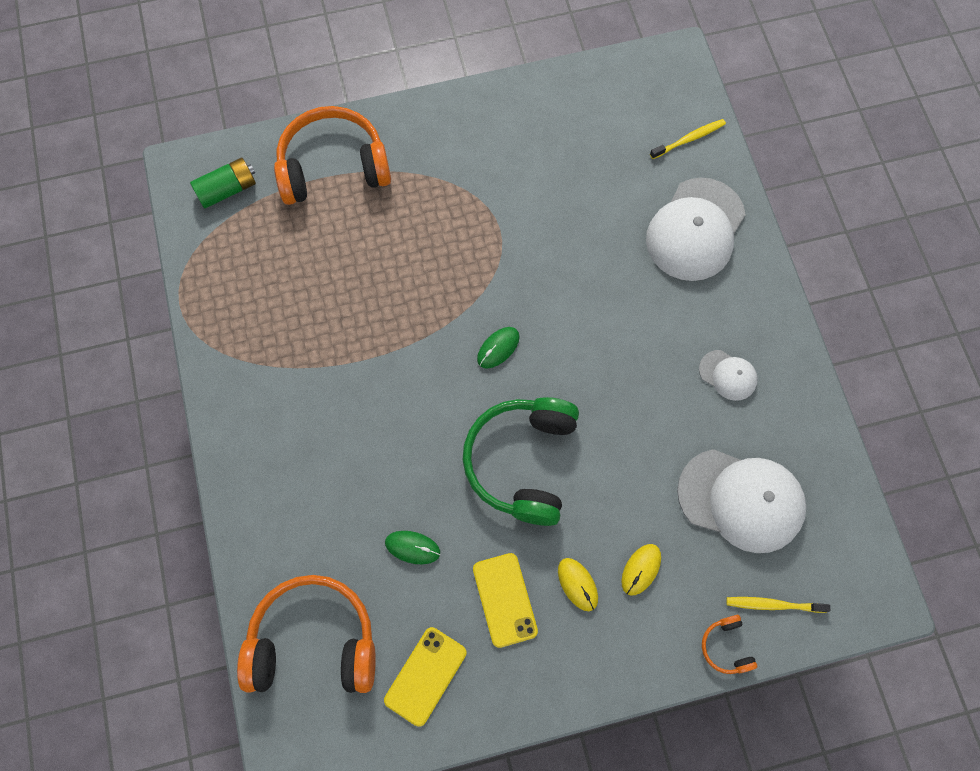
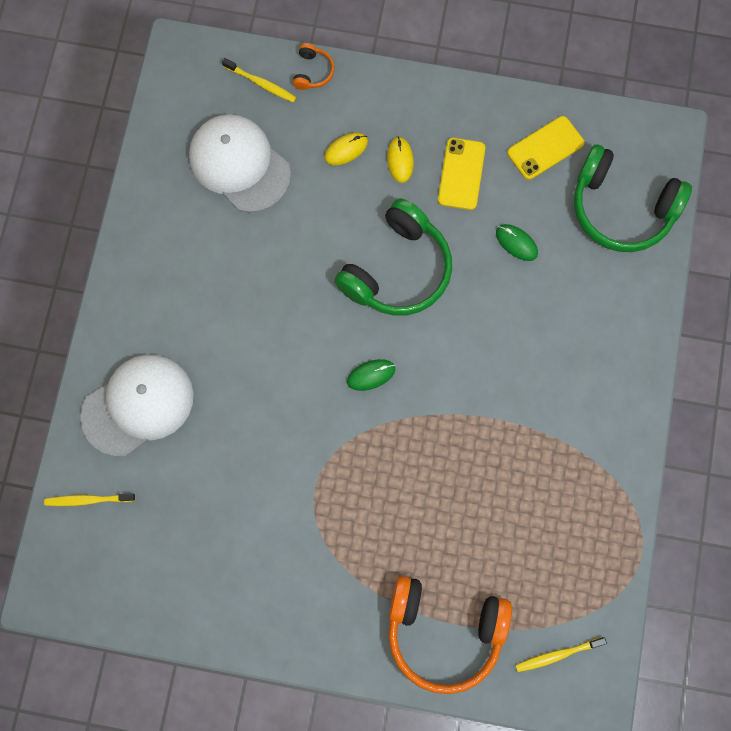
camera: 155 degrees left, 5 degrees up
(227, 189) = (557, 655): green battery -> yellow toothbrush
(313, 641) = (621, 208): orange headphones -> green headphones
(728, 375) = (190, 264): white cap -> none

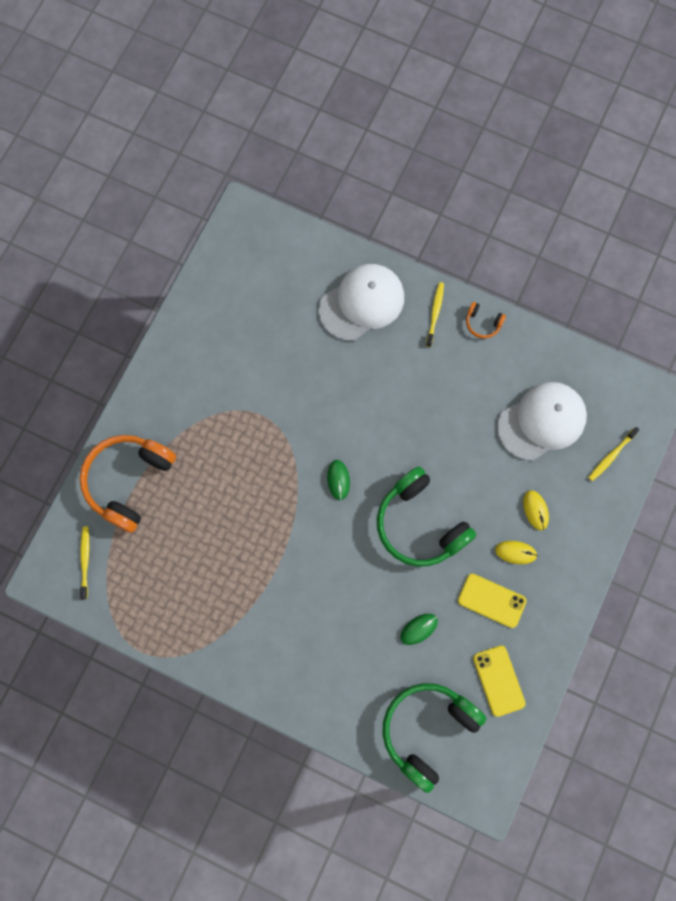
camera: 105 degrees right, 0 degrees up
(88, 500) = (301, 254): yellow toothbrush -> yellow toothbrush (435, 313)
(138, 405) = (362, 303): white cap -> white cap turned 105 degrees counterclockwise
(313, 72) = (613, 501): orange headphones -> orange headphones (482, 323)

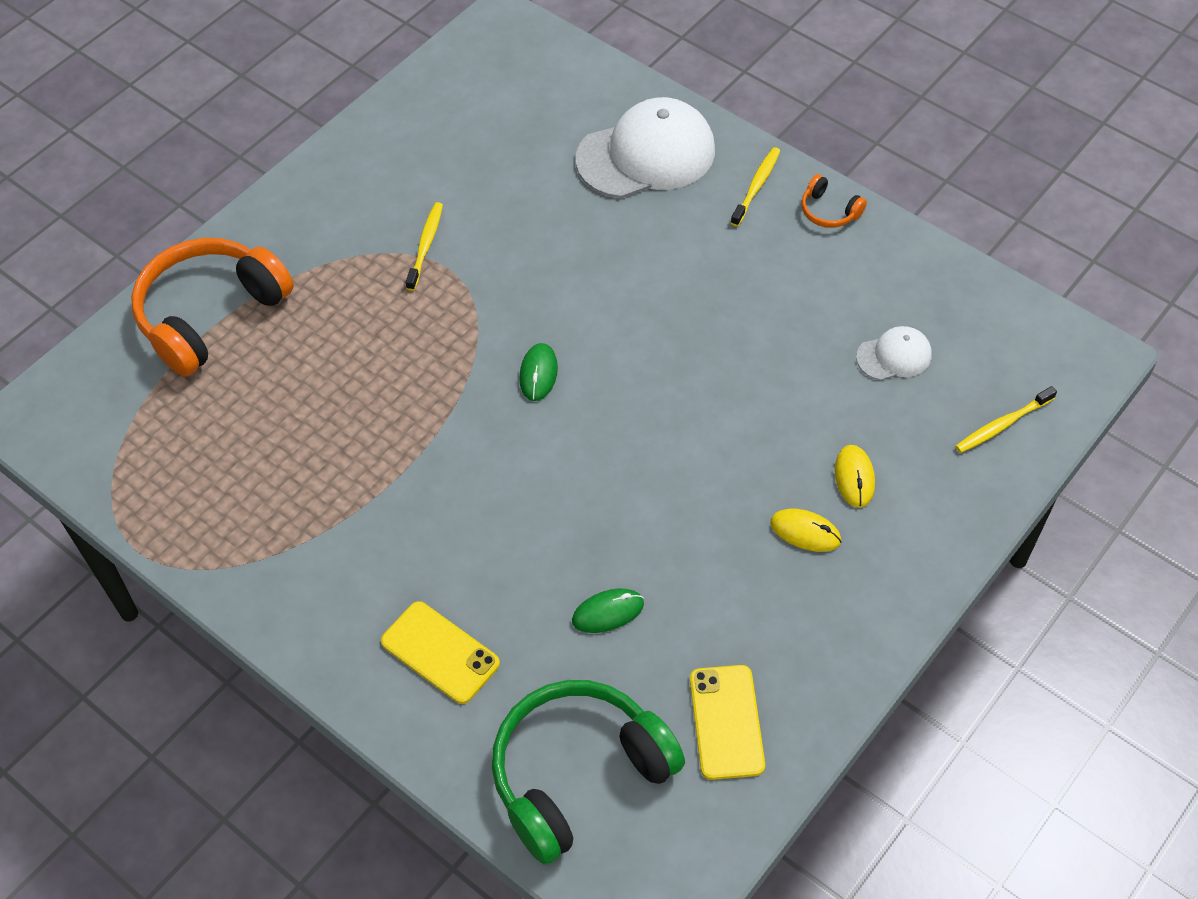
camera: 15 degrees right, 20 degrees down
(85, 560) = (102, 406): yellow toothbrush -> yellow toothbrush (426, 245)
(420, 524) = (653, 460): green headphones -> none
(491, 600) = (745, 595): yellow phone -> yellow phone (440, 652)
(542, 421) = (894, 356): white cap -> white cap, size x0.49

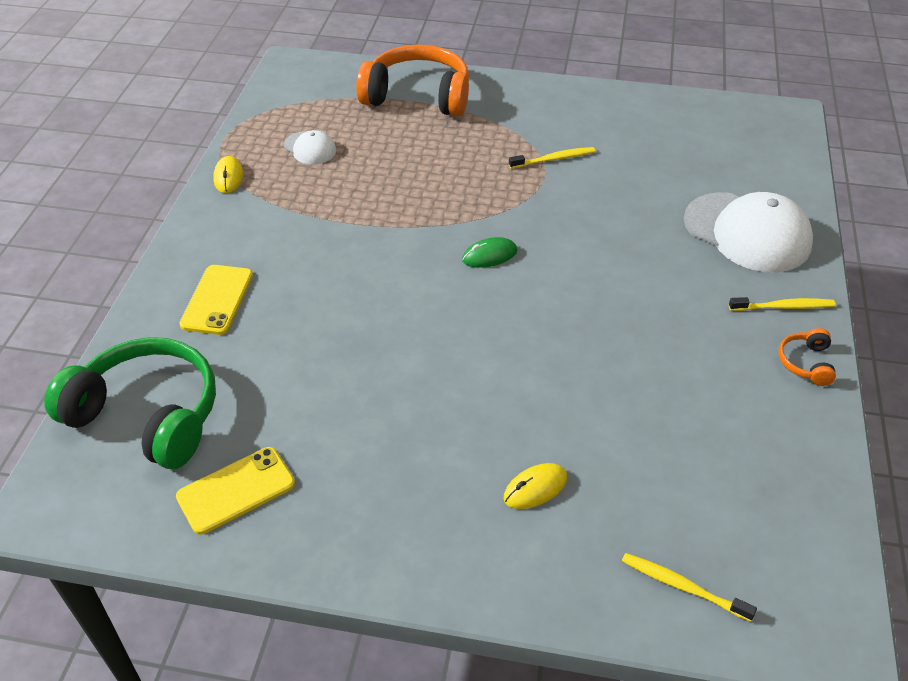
camera: 60 degrees right, 10 degrees down
(608, 612) = (300, 376): green mouse -> none
(805, 532) = (454, 474): yellow mouse -> yellow mouse (228, 177)
(894, 356) = (690, 468): white cap -> white cap (310, 148)

